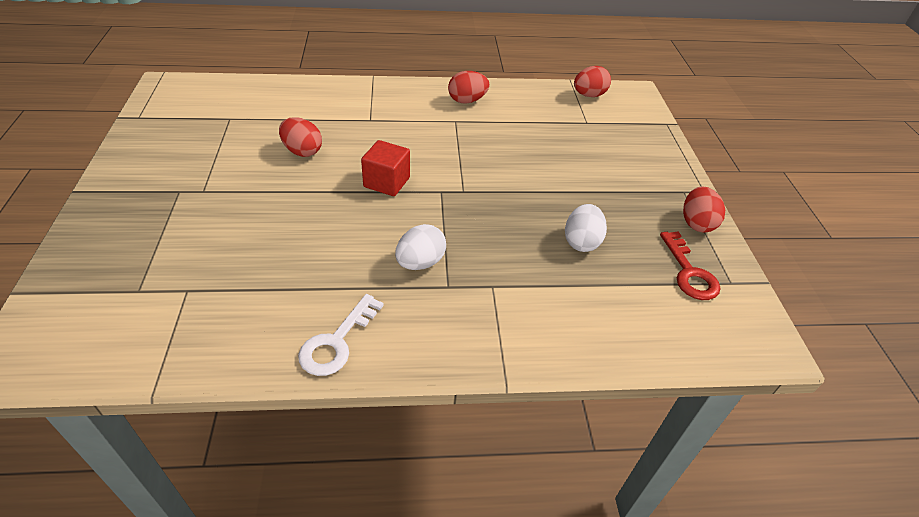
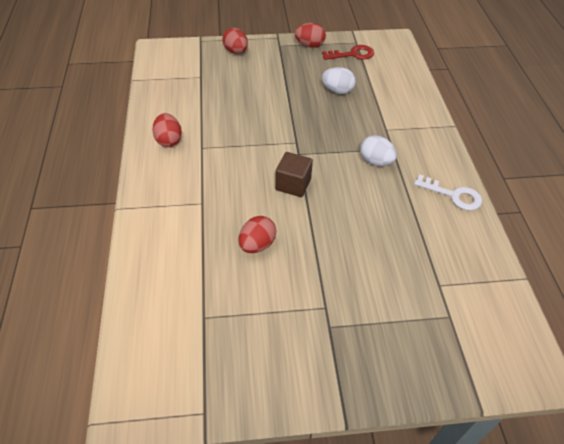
camera: 90 degrees left, 5 degrees up
(386, 182) = (293, 184): red cube -> brown cube
(589, 95) = (160, 72): red egg -> red egg (236, 51)

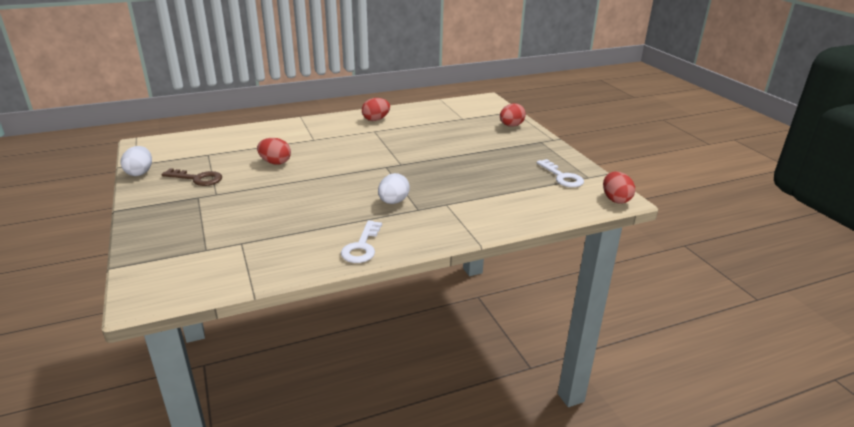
camera: 75 degrees right, 20 degrees down
(278, 328) = (197, 179): none -> brown key
(293, 184) = (346, 168): brown cube -> none
(309, 45) = (555, 154): red egg -> red egg (615, 199)
(337, 91) = (490, 175): white egg -> white egg (140, 173)
(352, 54) = (562, 177): red key -> white key

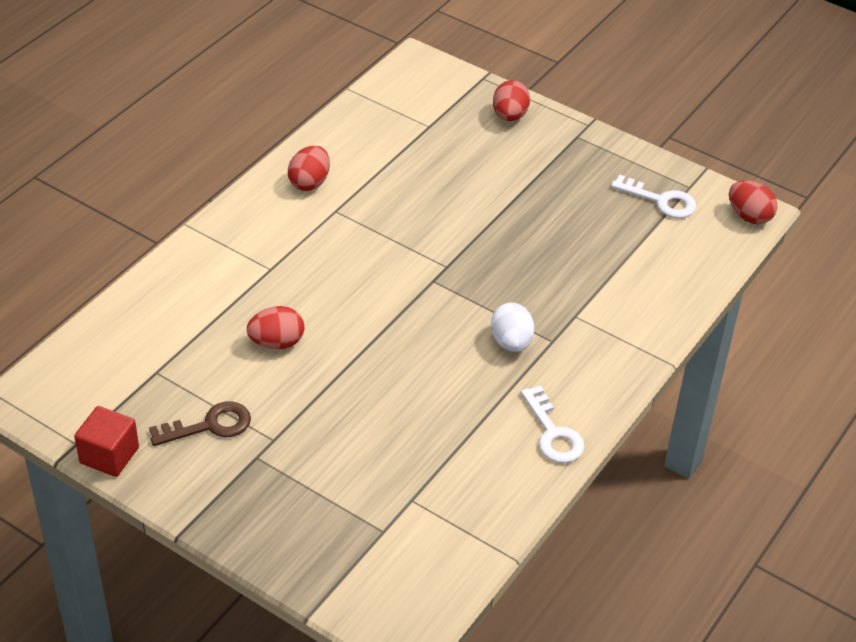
camera: 35 degrees left, 15 degrees up
(140, 173) = (109, 455): white egg -> red cube

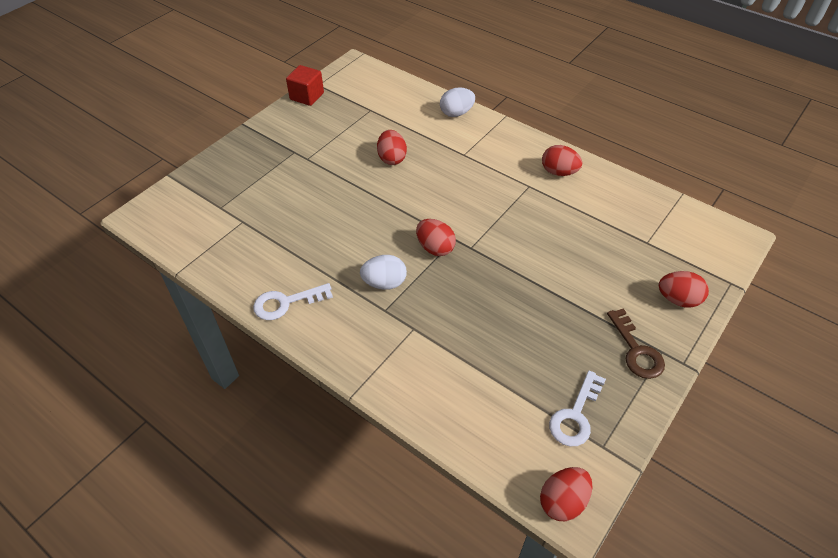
camera: 95 degrees right, 5 degrees up
(175, 274) = (456, 113): none -> white egg
(209, 426) = (323, 132): brown key -> brown key (636, 350)
(450, 297) = (435, 248): none -> red egg

